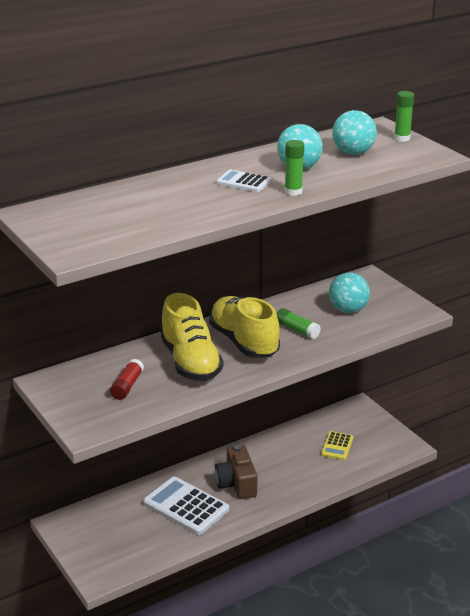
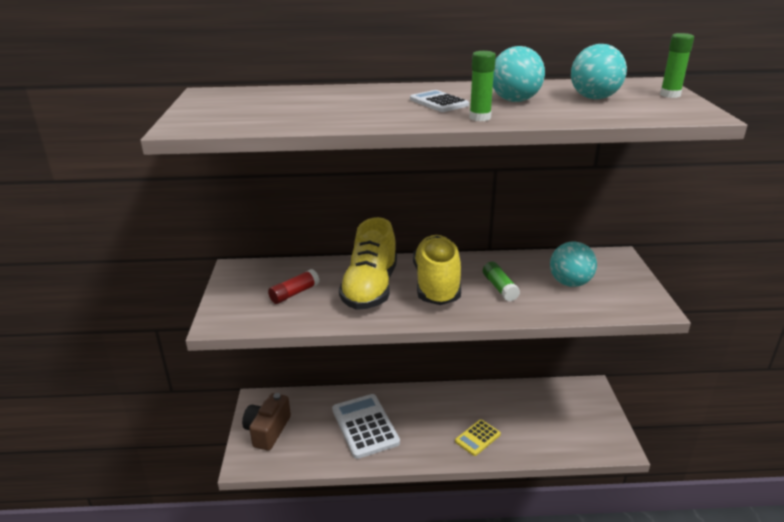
camera: 30 degrees right, 0 degrees up
(236, 484) = (424, 422): brown camera -> brown camera (267, 430)
(337, 446) = (544, 420): yellow calculator -> yellow calculator (477, 438)

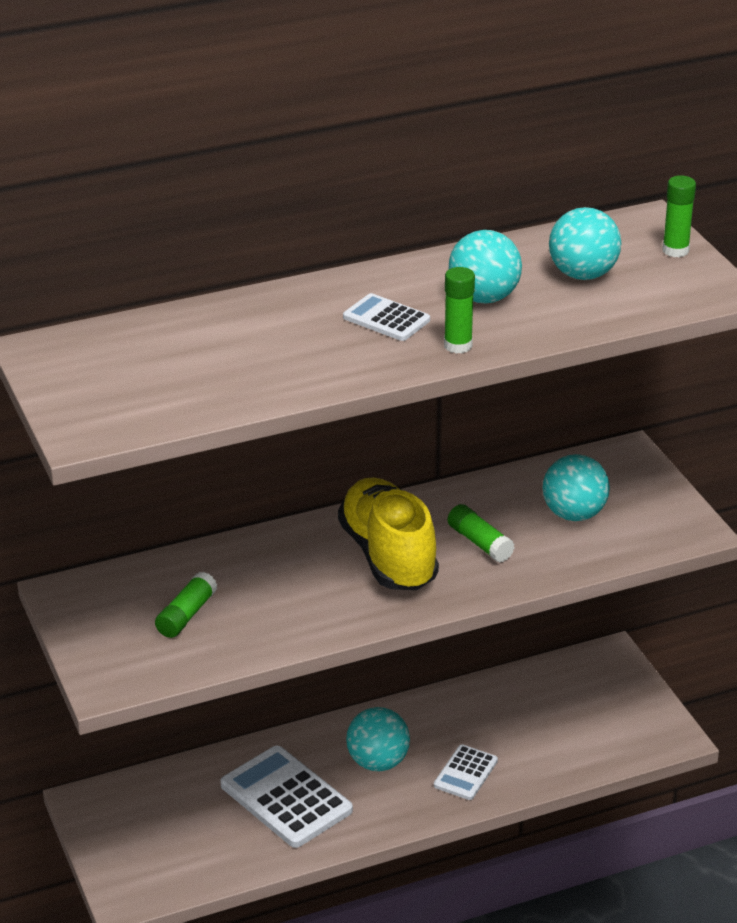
camera: 20 degrees left, 5 degrees up
(267, 430) = (133, 842): brown camera -> none
(294, 293) = (186, 615): red glue stick -> green glue stick
(370, 288) = (295, 583): yellow shoe -> none
(427, 418) = (378, 762): none -> turquoise ball
(477, 438) = (465, 773): yellow calculator -> white calculator

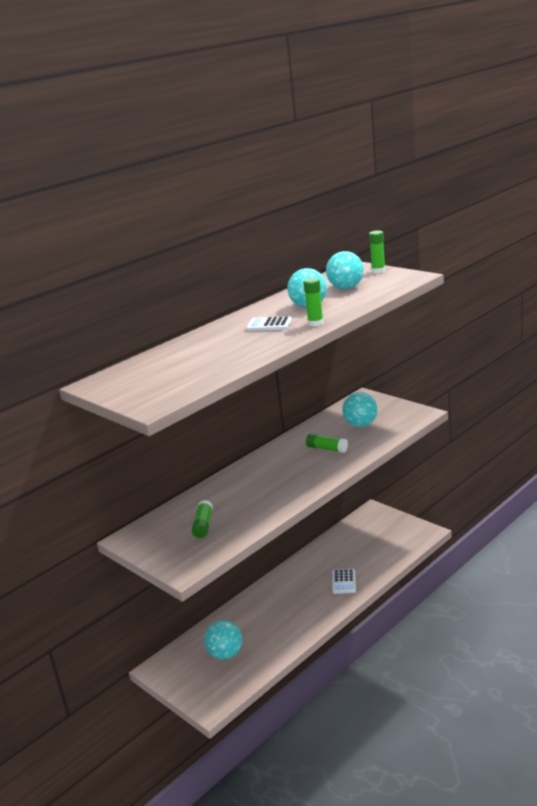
camera: 20 degrees left, 10 degrees down
(286, 798) = (263, 626): white calculator -> none
(378, 762) = (297, 593): turquoise ball -> turquoise ball (225, 654)
(388, 556) = (287, 468): yellow shoe -> none

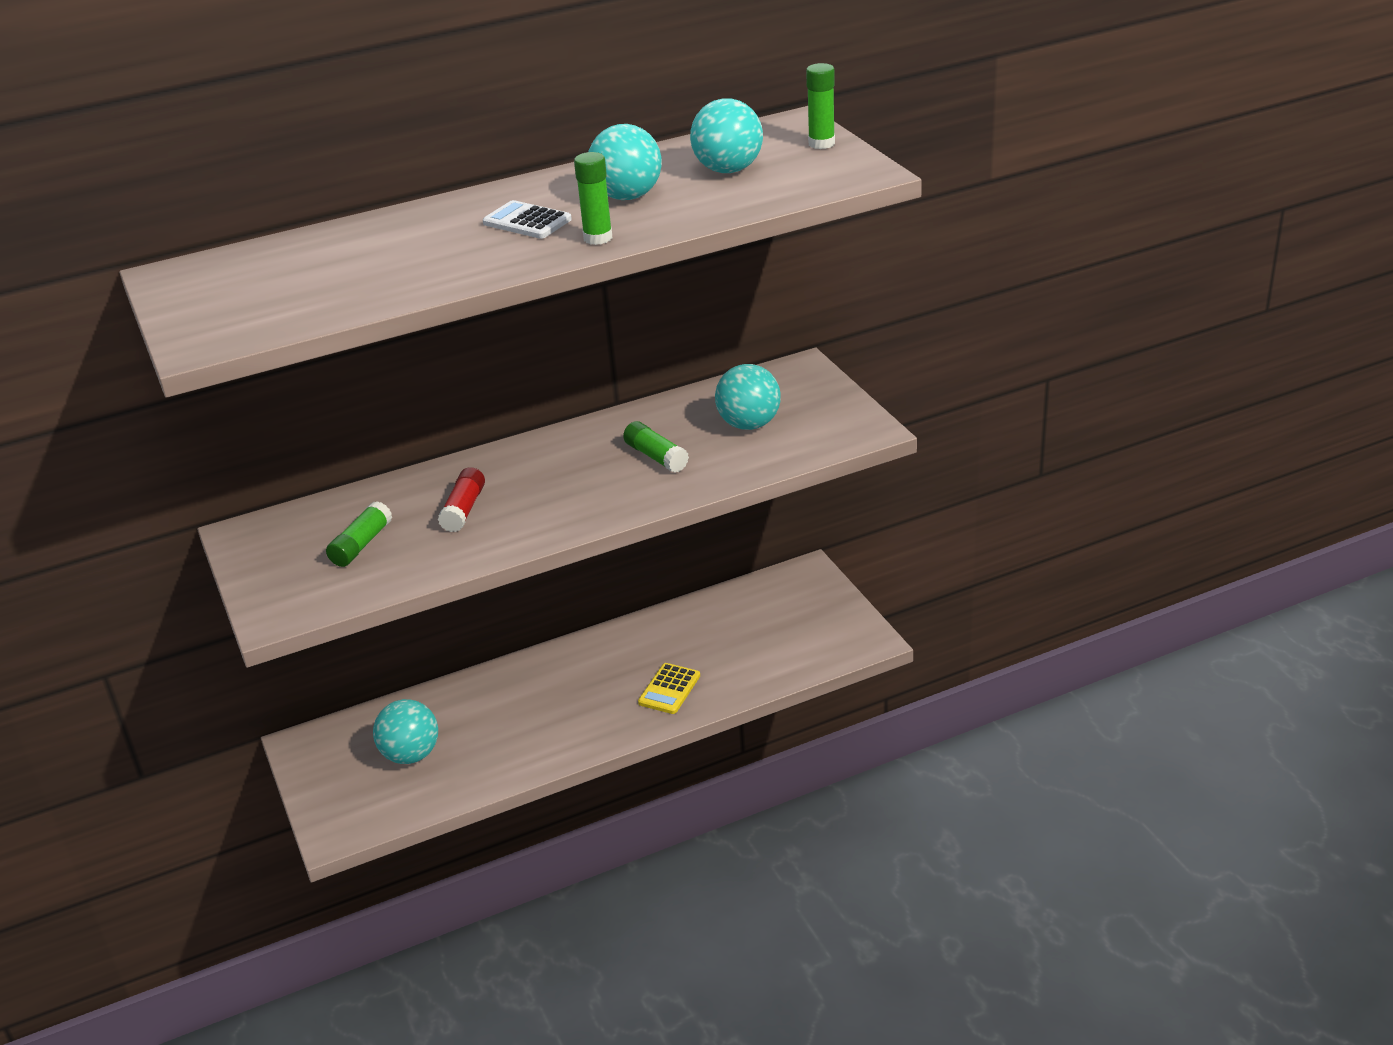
camera: 20 degrees right, 10 degrees up
(246, 495) = (464, 509): none -> red glue stick
(344, 582) = (669, 689): white calculator -> yellow calculator

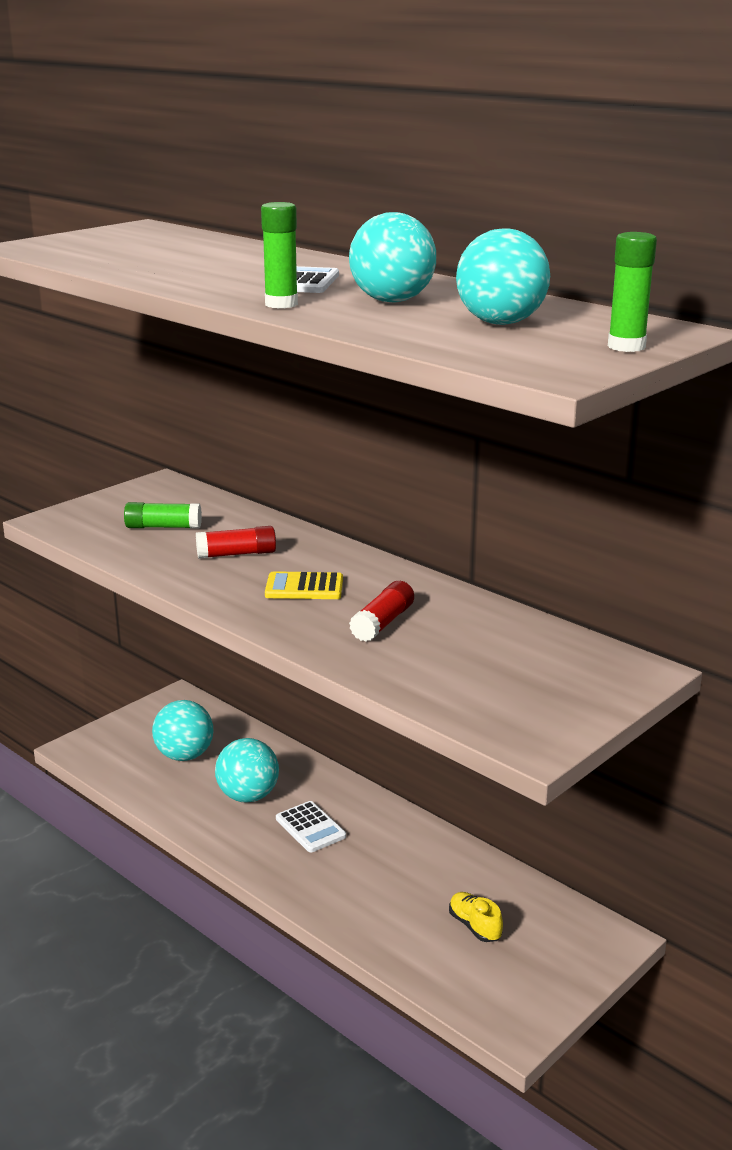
camera: 65 degrees right, 10 degrees down
(582, 692) = (310, 827): none -> white calculator
(656, 457) = (382, 623): green glue stick -> red glue stick
(669, 689) = (343, 884): yellow calculator -> yellow calculator (304, 587)
(749, 424) = (486, 662): turquoise ball -> turquoise ball (248, 796)
(759, 632) = (474, 926): none -> yellow shoe

